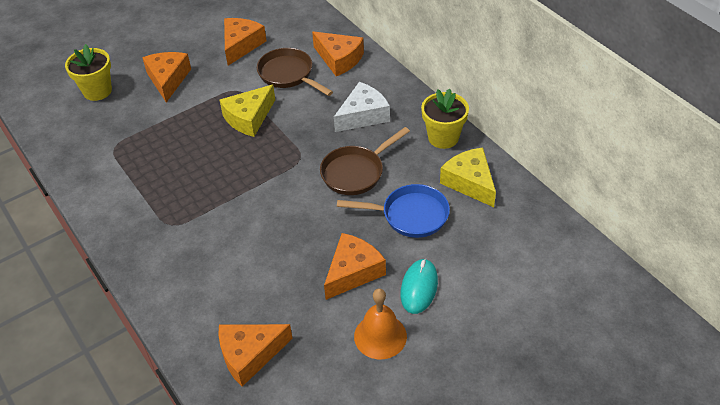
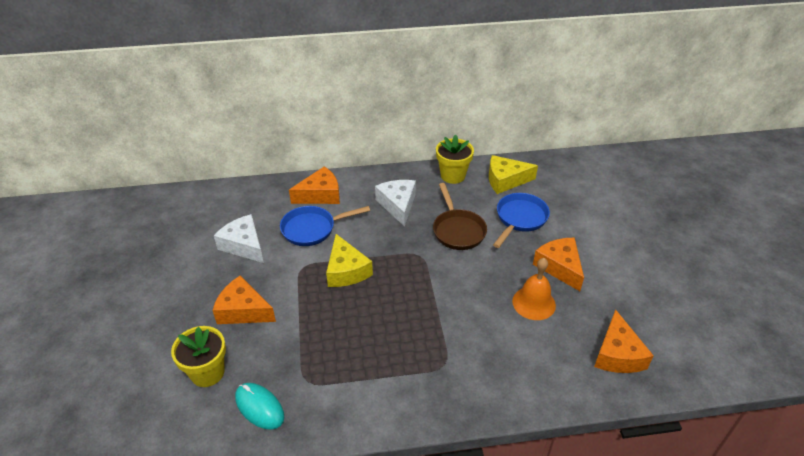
camera: 65 degrees left, 5 degrees down
(241, 45) = (244, 245): orange cheese -> white cheese
(288, 74) = (312, 229): brown pan -> blue pan
(380, 336) = (627, 274): orange bell -> orange bell (534, 303)
(419, 288) = (591, 239): turquoise mouse -> turquoise mouse (259, 407)

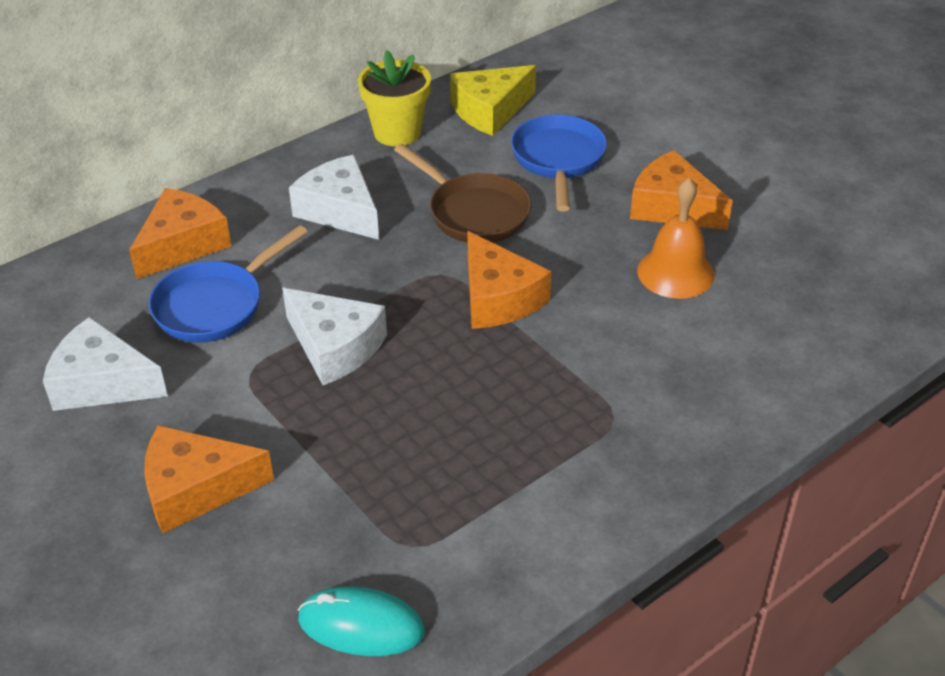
camera: 30 degrees left, 0 degrees up
(207, 372) = (214, 619): yellow flower pot -> none
(346, 270) = (334, 347): yellow cheese -> white cheese
(617, 354) = (844, 293): orange cheese -> orange cheese (498, 298)

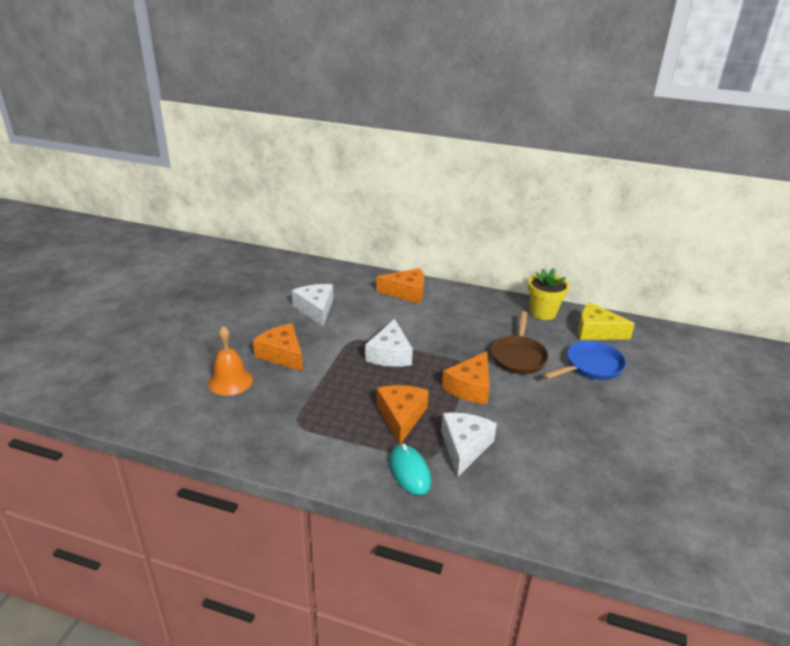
camera: 55 degrees right, 10 degrees down
(215, 305) = (381, 315): blue pan -> none
(340, 211) = (472, 320): white cheese -> white cheese (464, 447)
(361, 625) = (245, 427): turquoise mouse -> turquoise mouse (409, 471)
(672, 207) = (608, 419): orange cheese -> orange cheese (401, 417)
(675, 273) = (558, 440): orange bell -> orange bell (230, 381)

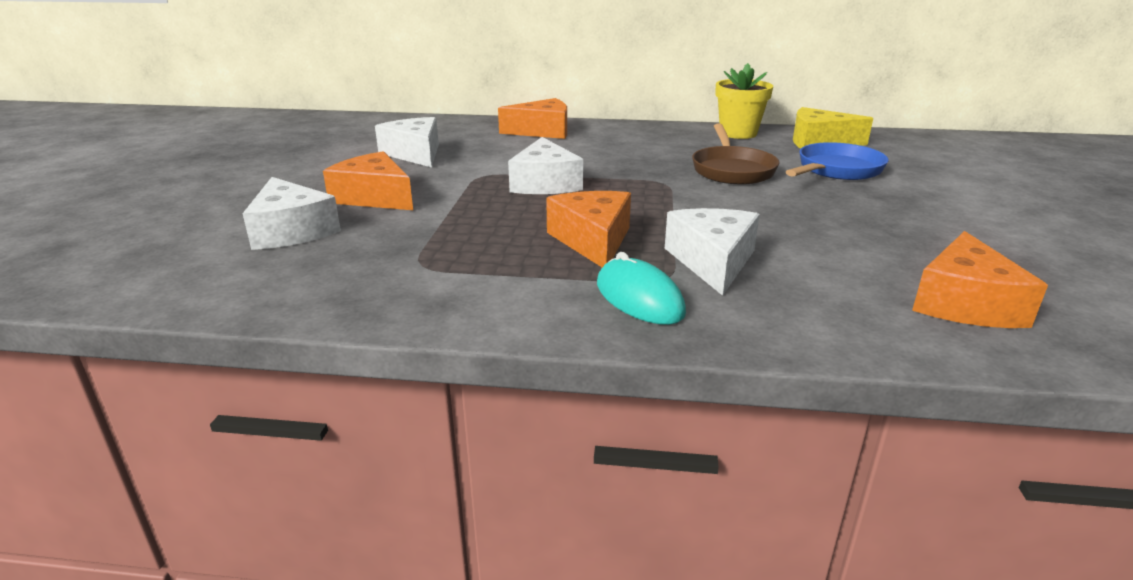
camera: 10 degrees left, 5 degrees down
(230, 381) = (291, 231): orange bell -> white cheese
(470, 387) = (682, 202): orange cheese -> orange cheese (964, 303)

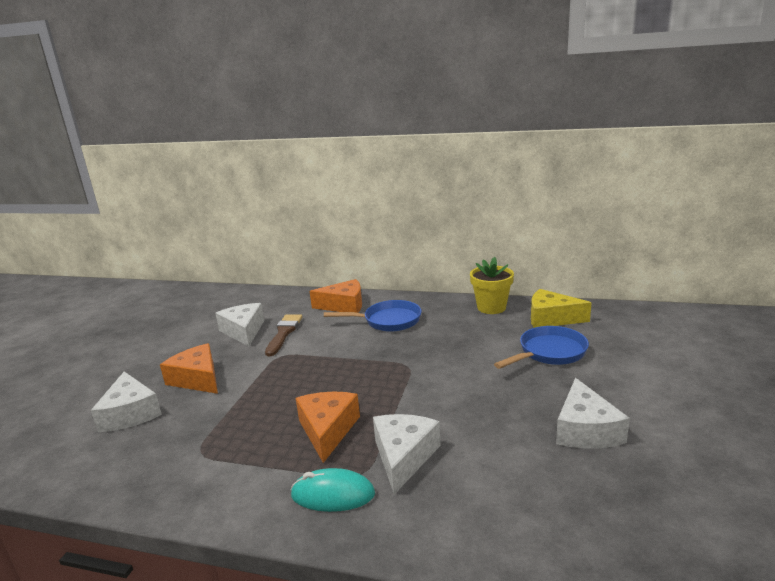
camera: 10 degrees right, 5 degrees down
(474, 155) = (284, 333): none -> brown brush
(545, 183) = (320, 365): white cheese -> white cheese (585, 430)
(611, 144) = (388, 321): none -> blue pan
(639, 298) = (333, 494): turquoise mouse -> turquoise mouse turned 60 degrees counterclockwise
(732, 170) = (466, 351): brown pan -> none
(964, 303) = (575, 512): orange cheese -> none

